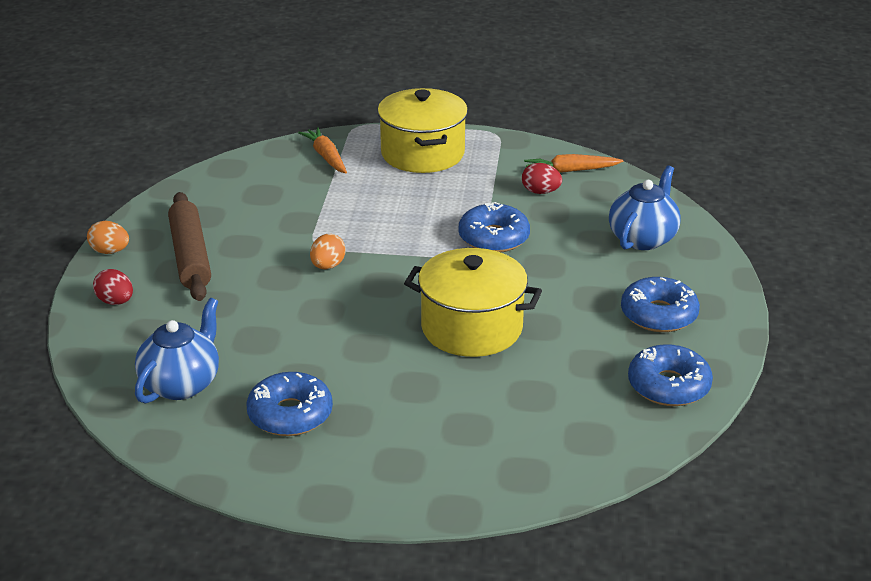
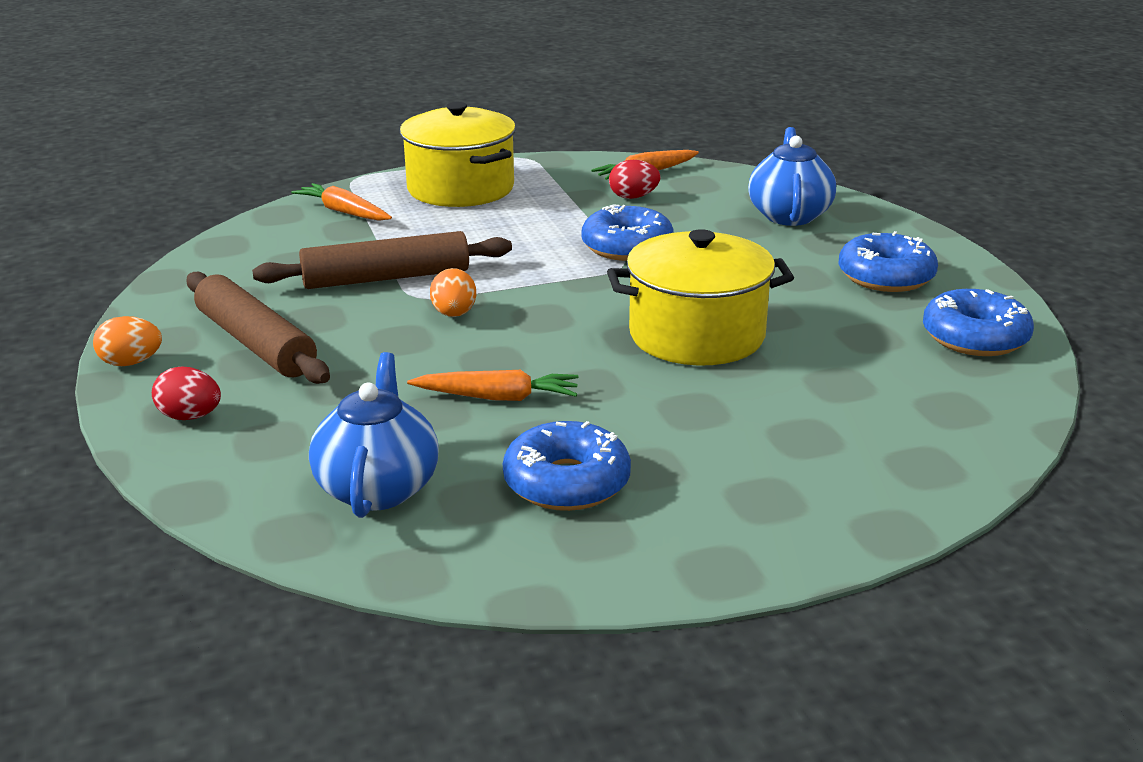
camera: 25 degrees left, 5 degrees down
(301, 340) = (497, 397): none -> orange carrot
(309, 223) = (386, 278): none -> brown rolling pin

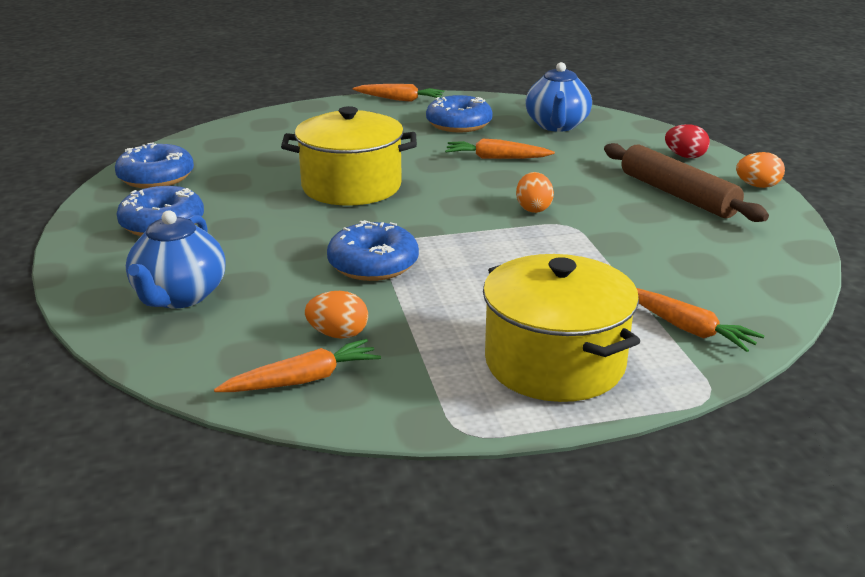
camera: 175 degrees left, 0 degrees up
(386, 278) = (601, 242): brown rolling pin -> none
(633, 197) = (338, 334): red egg -> orange egg
(711, 566) = (399, 99): none -> orange carrot

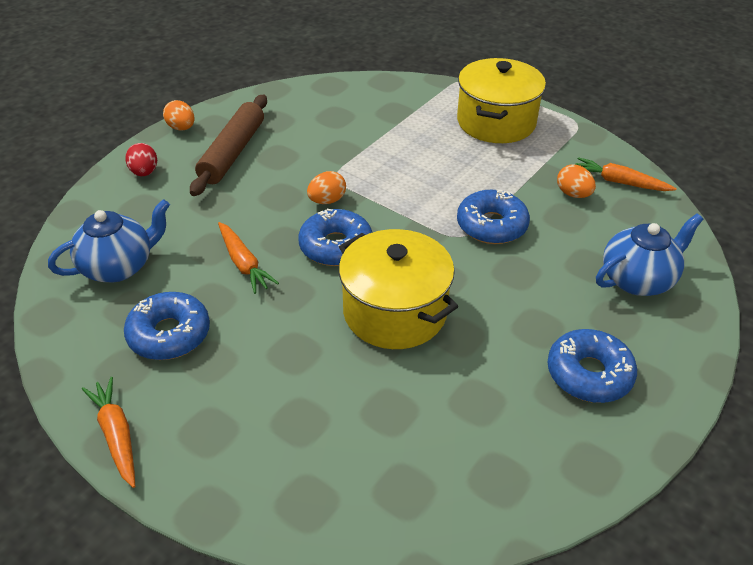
camera: 130 degrees left, 15 degrees up
(156, 177) = (535, 466): blue donut -> blue donut (336, 246)
(686, 328) = (413, 100): orange carrot -> none

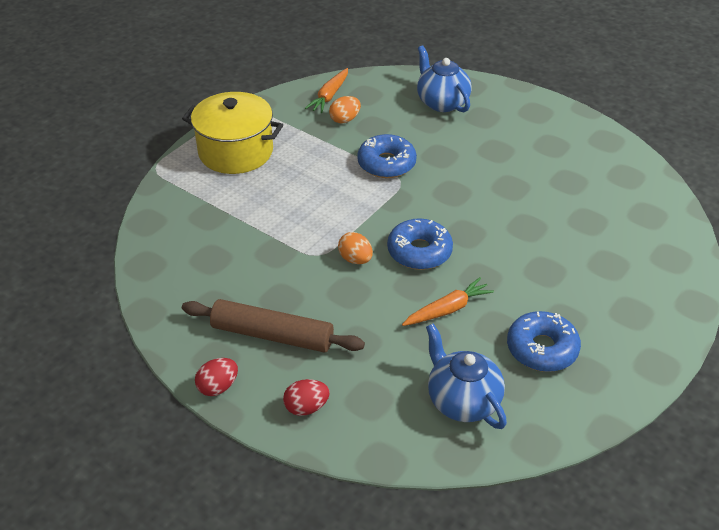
camera: 90 degrees left, 0 degrees up
(117, 435) = (651, 365): orange carrot -> none
(181, 128) = (218, 387): orange egg -> red egg
(395, 312) = (493, 217): yellow pot -> none
(589, 374) = (534, 133): blue donut -> none

